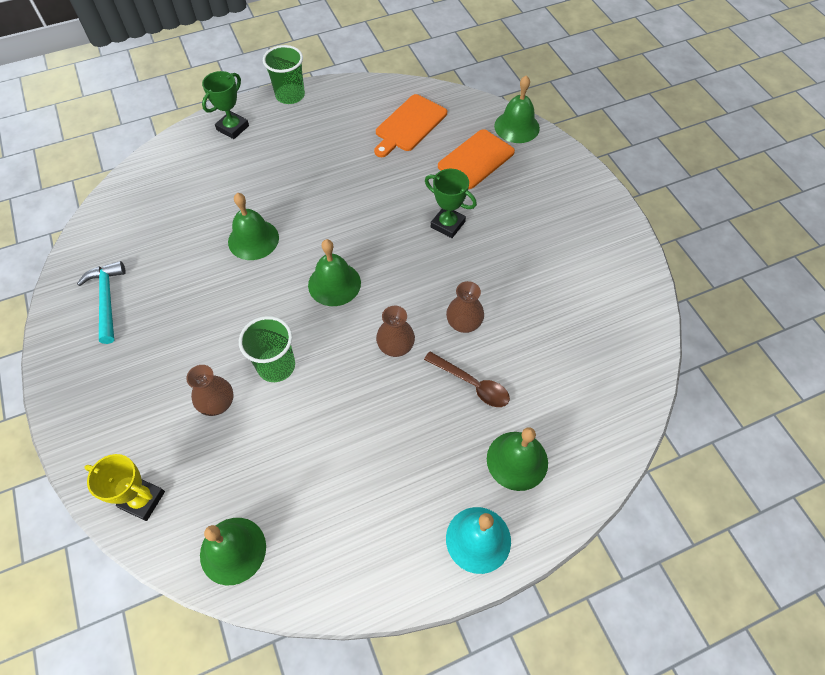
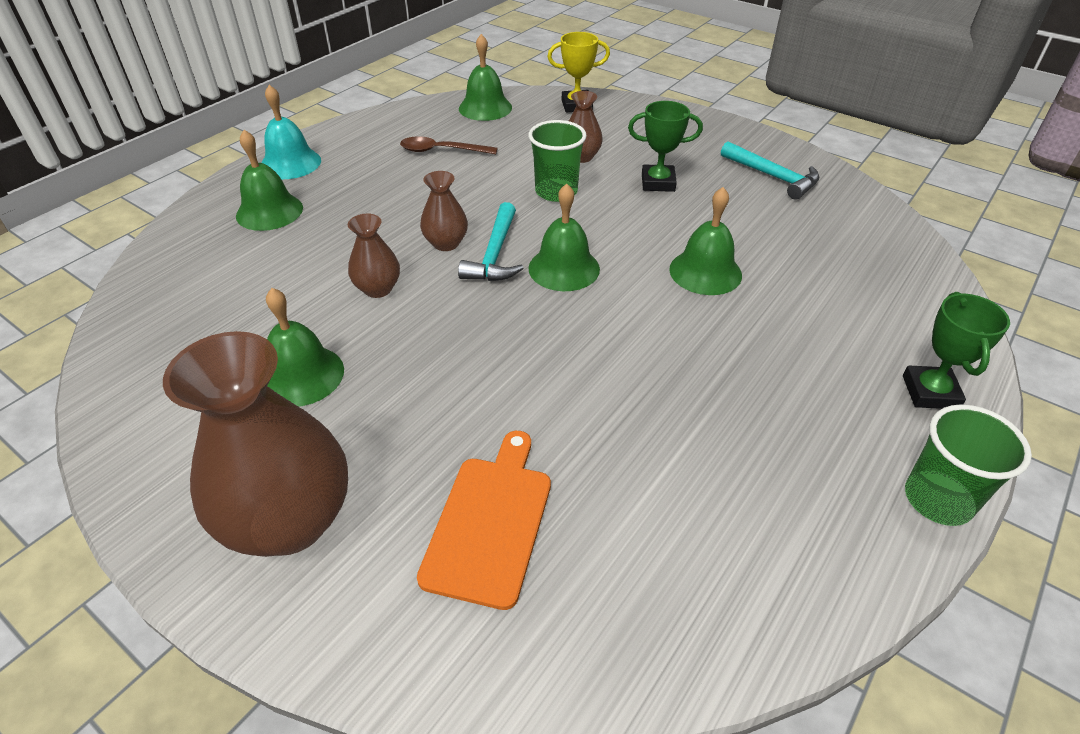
camera: 150 degrees right, 15 degrees down
(369, 318) = (495, 254): none -> turquoise hammer
(409, 125) = (666, 546): orange cutting board -> none
(447, 224) = (468, 391): green trophy -> green trophy (658, 182)
(472, 384) = (341, 244): brown spoon -> brown spoon (441, 151)
(516, 126) = (441, 664): green bell -> green bell (301, 375)
(559, 198) = (290, 521): none -> brown vase

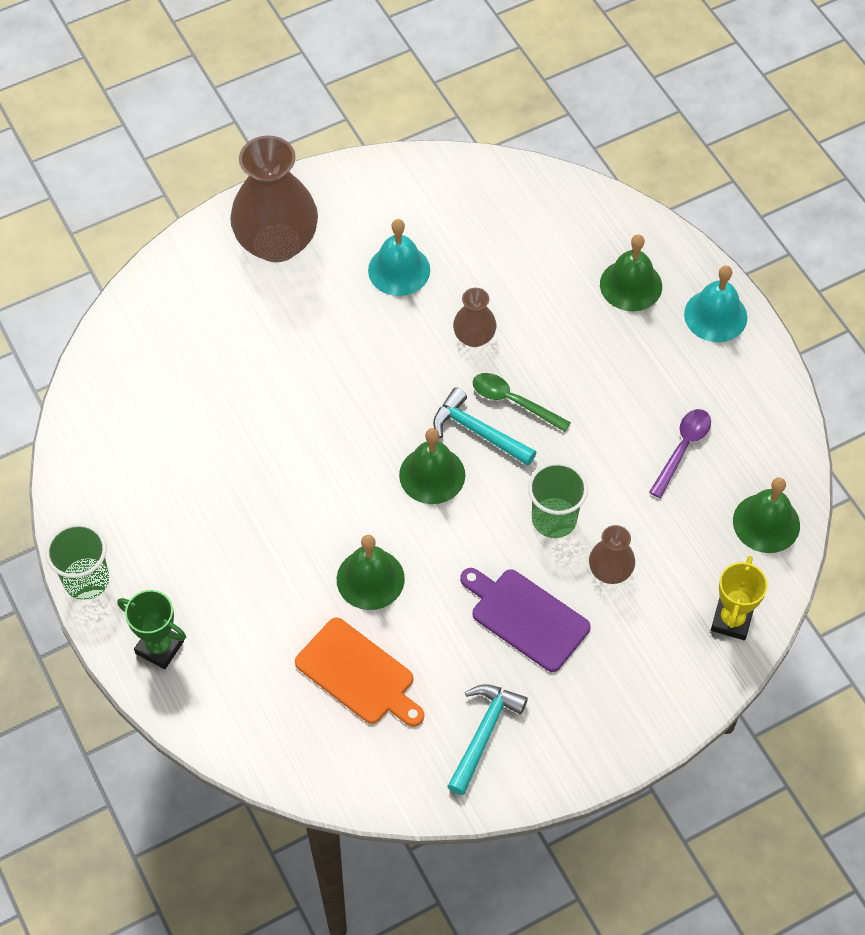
camera: 115 degrees right, 15 degrees up
(301, 375) = (399, 270): green bell -> turquoise bell
(441, 151) = (682, 449): brown spoon -> purple spoon
(446, 243) = (513, 401): brown vase -> green spoon
(490, 522) = (217, 336): orange cutting board -> orange cutting board (358, 674)
(658, 182) = (526, 617): green trophy -> purple cutting board
(773, 177) = (484, 734): turquoise hammer -> turquoise hammer turned 135 degrees clockwise

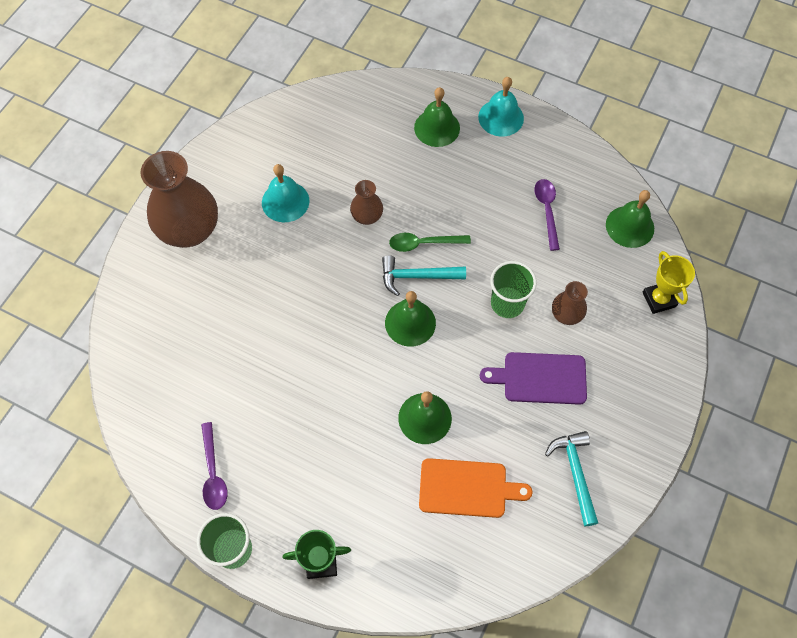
camera: 35 degrees left, 5 degrees up
(121, 497) = (213, 473): none -> purple spoon

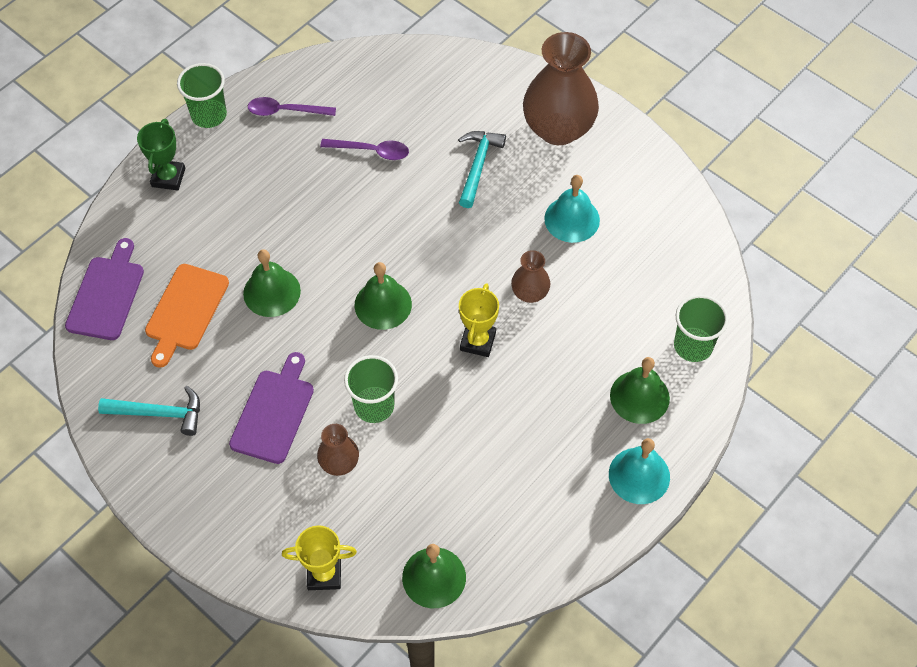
camera: 105 degrees right, 5 degrees down
(382, 102) = (693, 346): none -> green cup
(417, 276) = (437, 324): turquoise hammer -> turquoise hammer (478, 166)
(423, 243) = (478, 341): green spoon -> yellow trophy
(472, 570) = (106, 294): none -> purple cutting board
(547, 211) = (484, 487): purple spoon -> purple spoon (371, 151)

